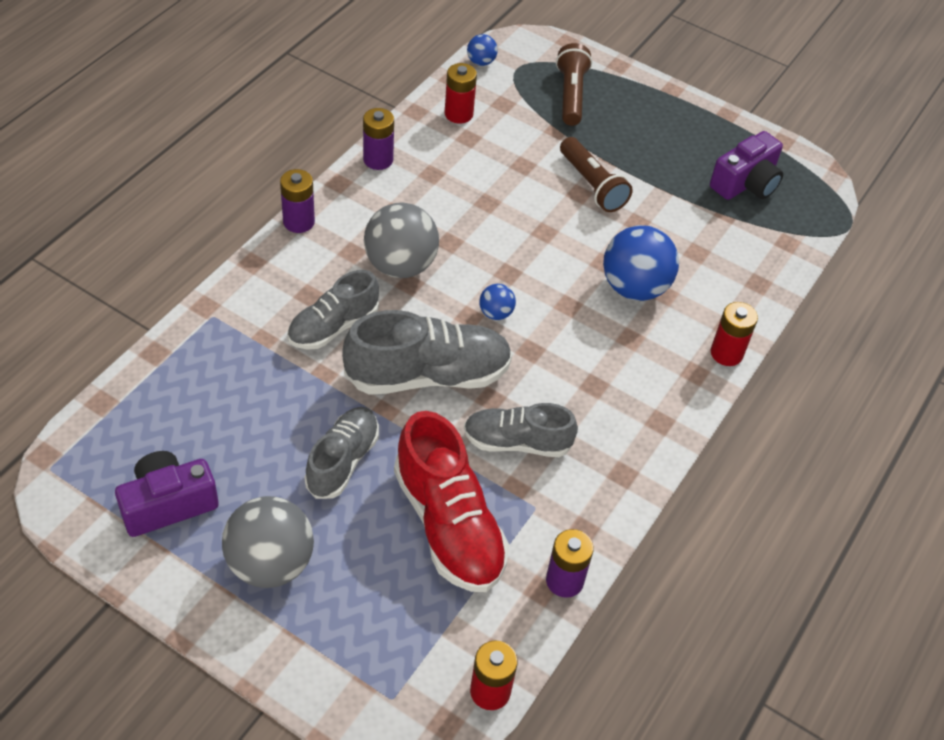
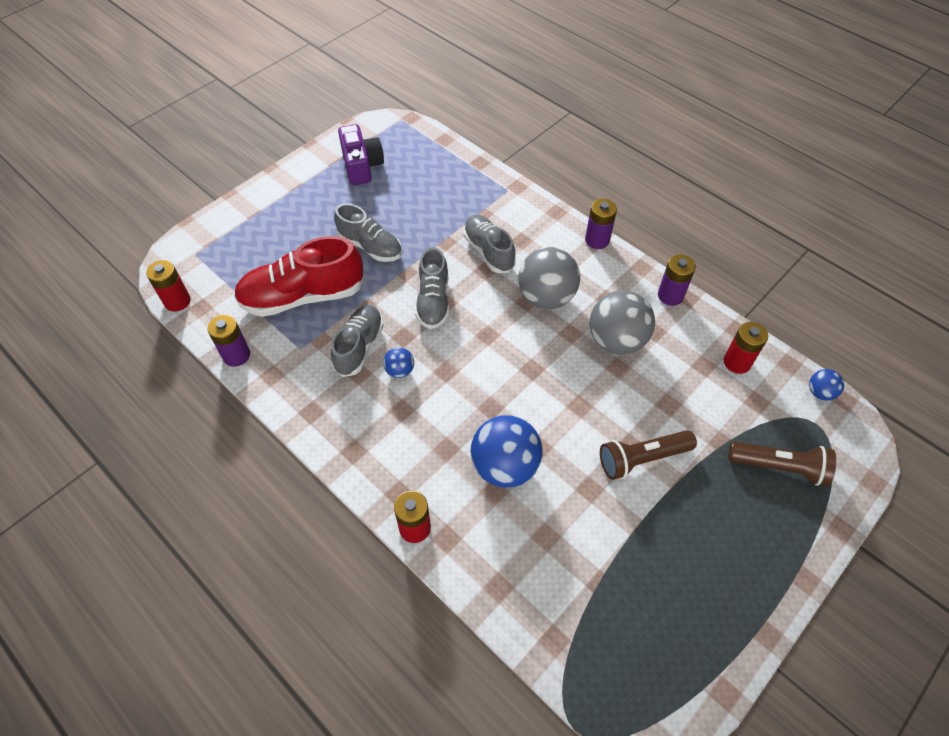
camera: 105 degrees right, 5 degrees up
(270, 563) = (305, 207): grey ball -> grey ball (616, 341)
(428, 375) = (433, 301): grey shoe -> grey shoe, size x0.64
(496, 313) = (488, 353): blue ball -> blue ball (400, 370)
(746, 183) = (648, 621): purple camera -> none

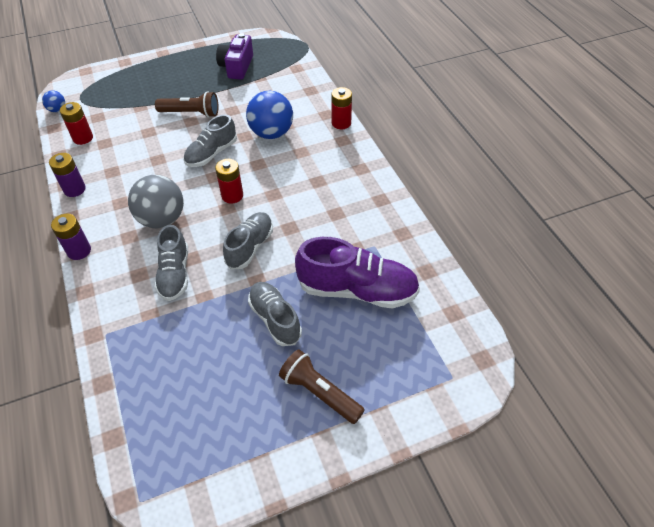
camera: 155 degrees left, 5 degrees down
(177, 301) = (475, 327): red battery -> red battery (232, 195)
(236, 355) = (428, 258): purple battery -> none
(303, 296) = (357, 290): red shoe -> purple shoe
(359, 346) = (327, 231): grey shoe -> grey shoe (211, 154)
(362, 165) = (230, 435): purple camera -> purple camera (237, 67)
(400, 370) = (305, 205): blue ball -> none
(616, 341) = (142, 174): grey ball -> none
(779, 467) = (123, 89): brown flashlight -> brown flashlight (320, 393)

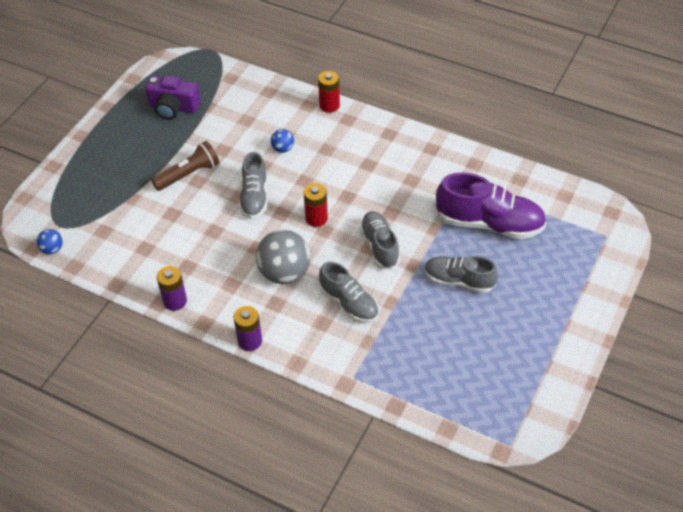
camera: 40 degrees left, 0 degrees up
(83, 138) = (117, 257): red battery -> none
(237, 67) = (173, 107): purple camera -> purple camera turned 45 degrees counterclockwise
(271, 133) = (283, 149): blue ball -> blue ball, size x0.48
(320, 393) = (541, 303): brown flashlight -> none
(357, 290) = (489, 223): purple shoe -> purple shoe turned 45 degrees clockwise

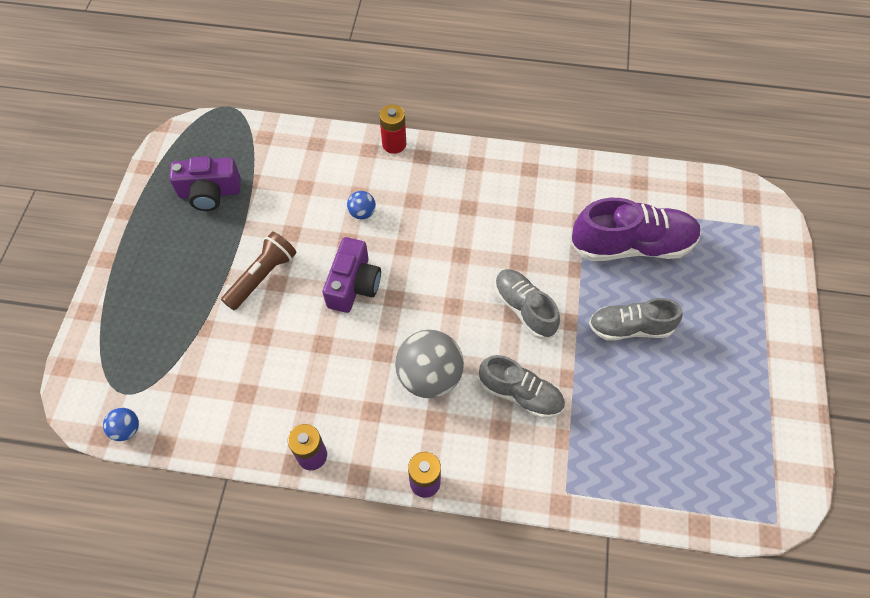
camera: 20 degrees left, 10 degrees up
(254, 197) = (353, 285): grey shoe -> purple camera
(316, 218) = (437, 293): red battery -> none

